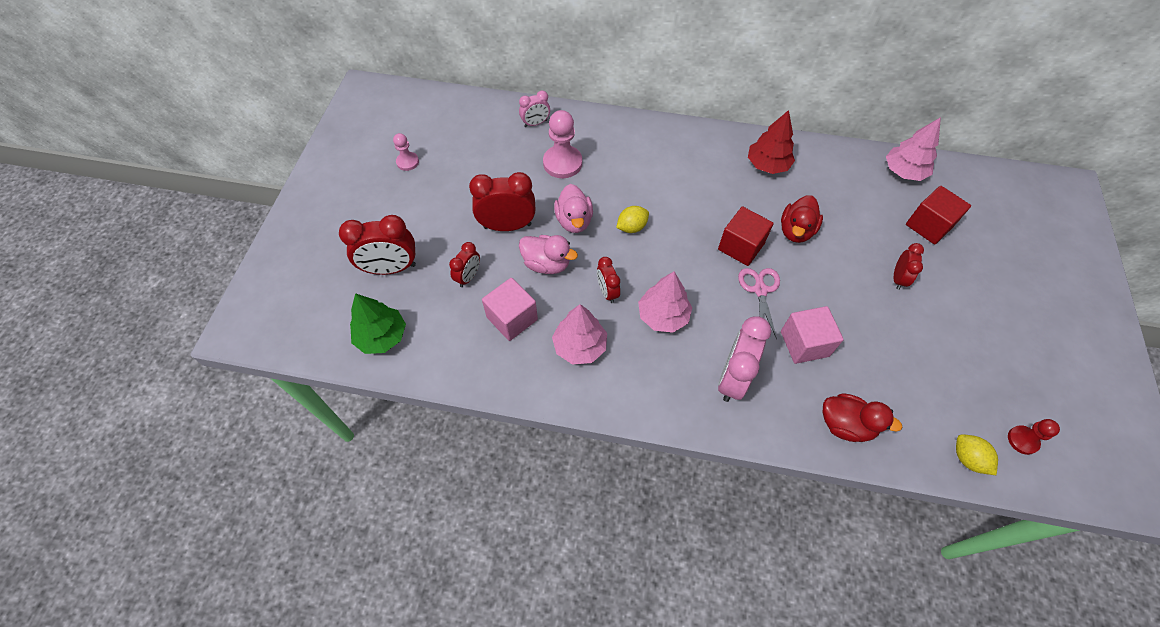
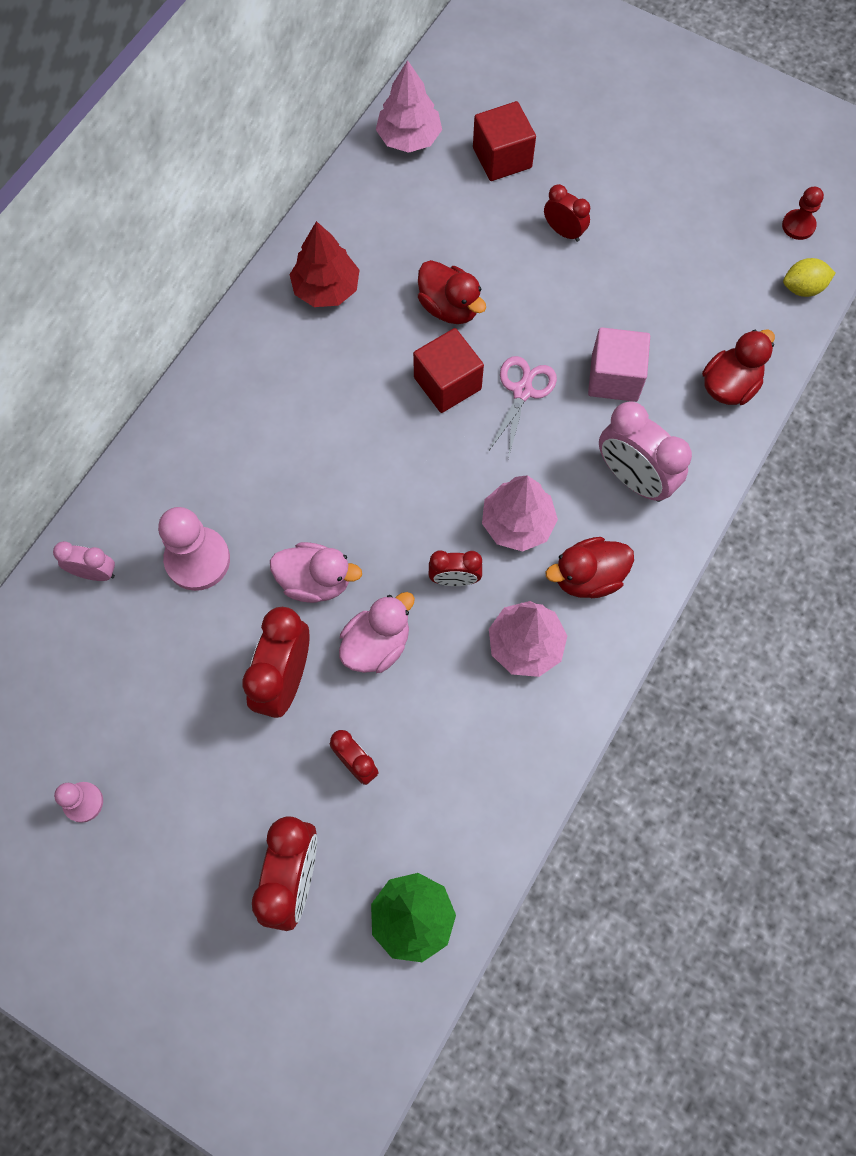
camera: 70 degrees left, 10 degrees up
(512, 318) = (450, 721): pink cube -> none
(535, 123) = (95, 573): pink clock -> pink clock turned 75 degrees counterclockwise
(631, 227) = (359, 507): yellow lemon -> none
(644, 370) = (587, 577): none -> red duck
(760, 290) = (522, 391): pink scissors -> pink scissors turned 90 degrees clockwise

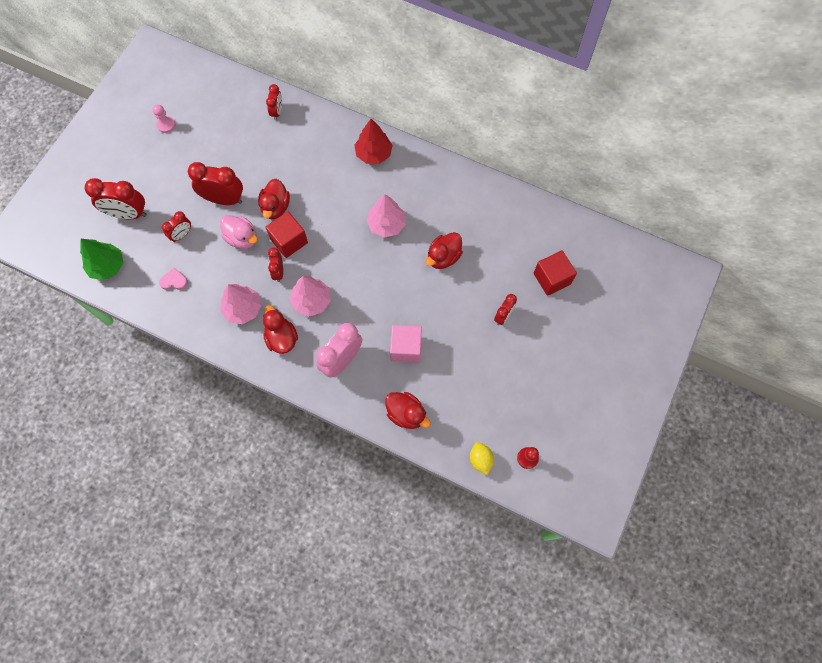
camera: 85 degrees right, 0 degrees up
(95, 573) = (277, 112): pink clock -> red clock
(197, 560) = (285, 154): pink pawn -> none
(315, 581) = (275, 207): pink duck -> red duck
(326, 288) = (448, 194): red tree -> red tree (373, 153)
(409, 138) = (557, 227): pink tree -> pink tree (386, 224)
(447, 383) = (394, 260): red cube -> red cube (289, 241)
(458, 776) = (174, 281): none -> pink heart
(522, 391) = (392, 299): pink scissors -> none

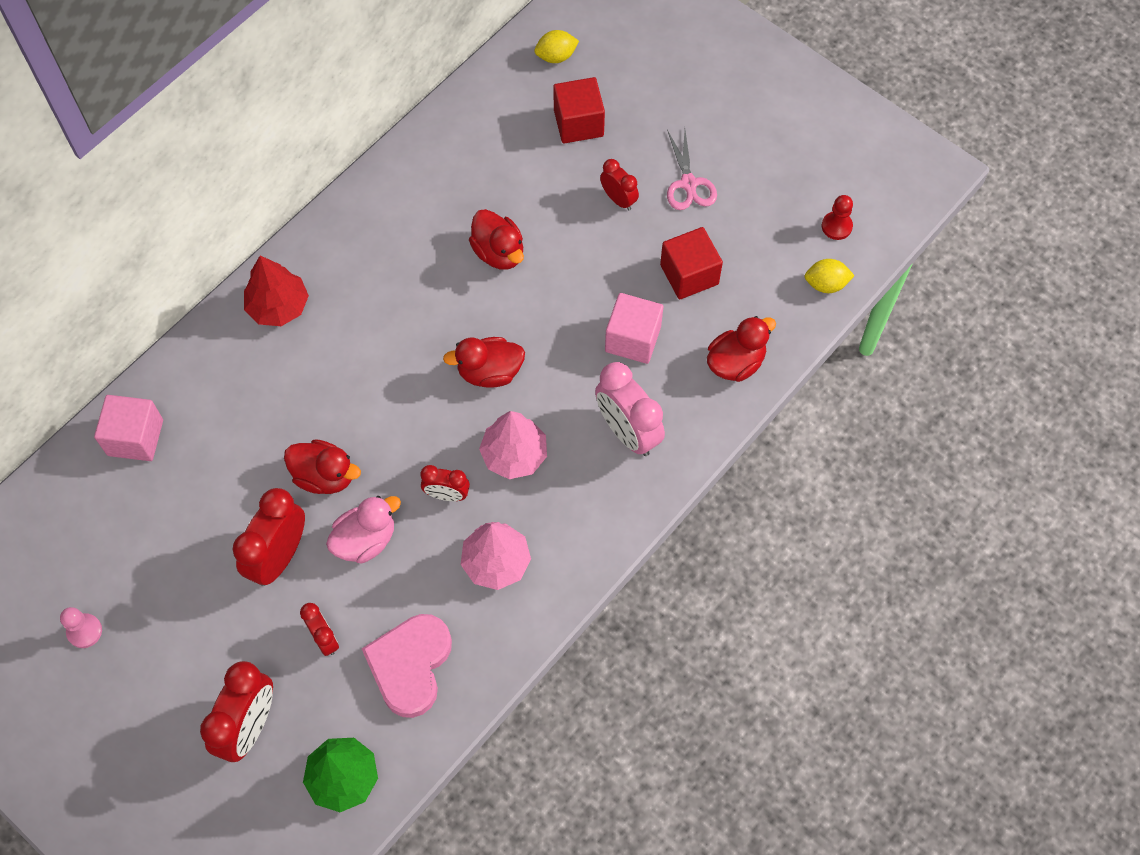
camera: 75 degrees left, 5 degrees down
(174, 281) = (410, 665): pink heart -> pink heart, size x2.11
(277, 112) = (135, 437): red clock -> pink cube
(281, 338) = (565, 512): red duck -> red duck (489, 372)
(289, 241) = (395, 467): red cube -> red cube (689, 274)
(386, 224) = (415, 317): pink tree -> none
(529, 356) = (688, 183): none -> pink scissors
(597, 253) = (556, 56): none -> yellow lemon

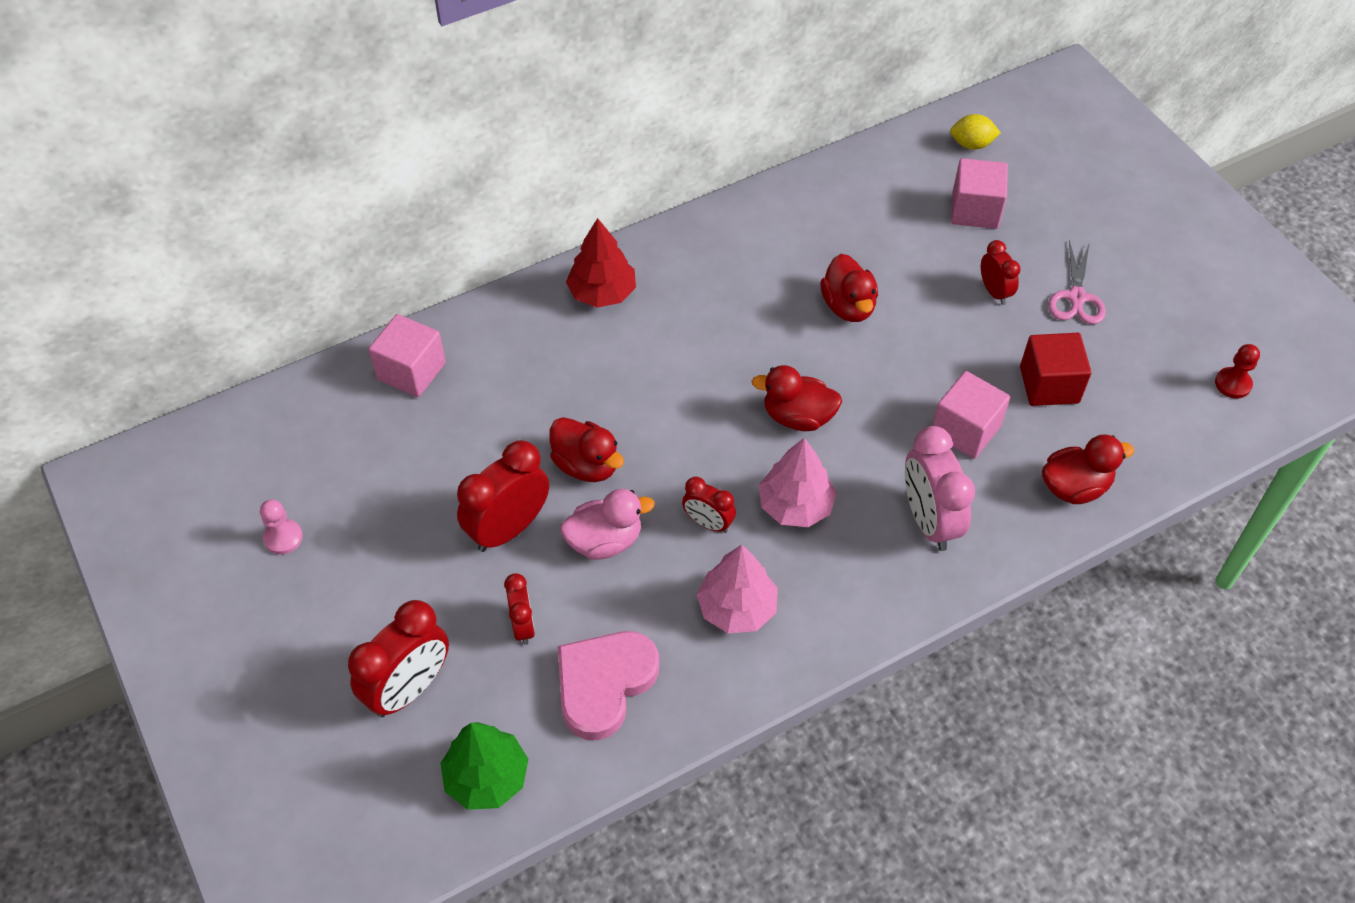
camera: 20 degrees right, 10 degrees down
(578, 123) = (975, 210): red cube -> pink cube
(826, 284) = (1203, 438): yellow lemon -> none

